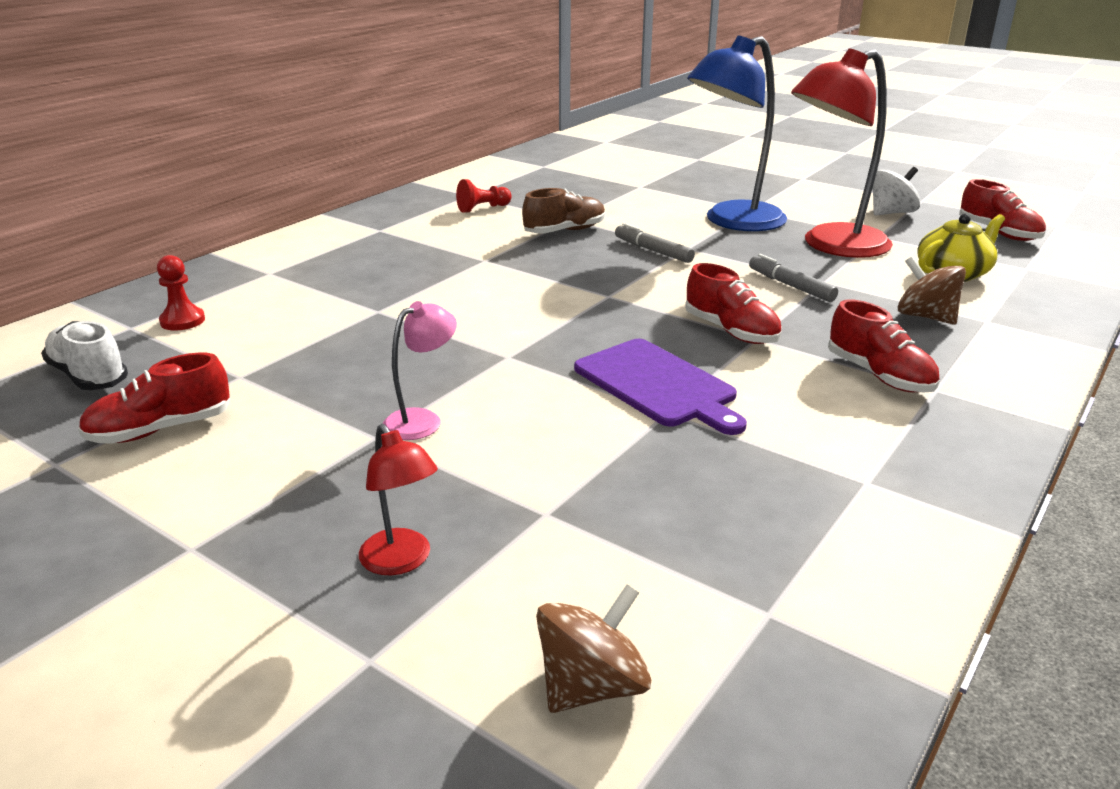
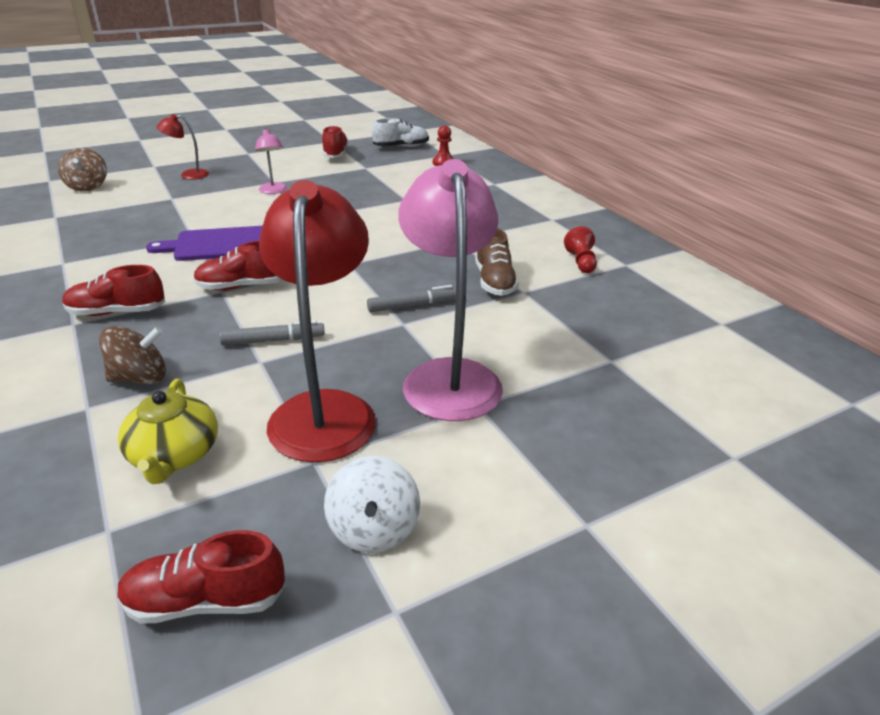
camera: 115 degrees right, 5 degrees up
(732, 221) = (449, 376): blue lamp -> pink lamp

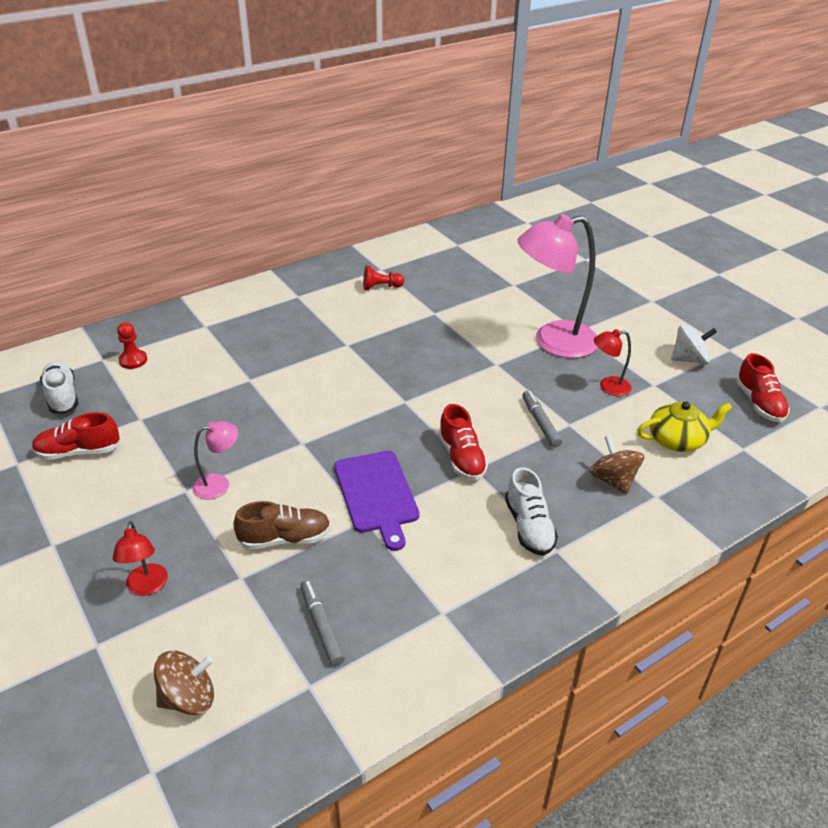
camera: 95 degrees left, 5 degrees up
(117, 312) = (529, 527): red shoe -> white shoe
(325, 410) = (608, 387): red lamp -> red lamp, size x0.46
(413, 306) = (469, 361): grey marker -> grey marker (322, 626)
(494, 282) = (422, 325): brown shoe -> brown shoe (285, 538)

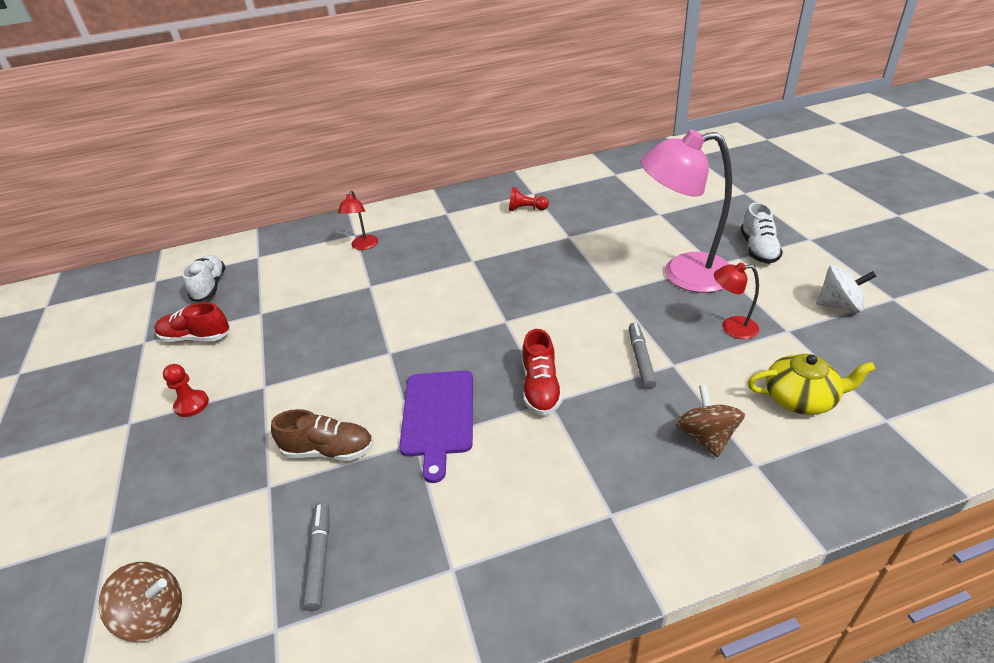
camera: 20 degrees right, 0 degrees up
(133, 360) = (281, 260): red pawn -> red pawn (192, 404)
(147, 587) = (182, 480): red lamp -> red lamp (363, 246)
(219, 484) = (295, 384): pink lamp -> none
(529, 527) = (587, 479): white shoe -> white shoe (758, 249)
(759, 403) = (919, 366): red shoe -> none

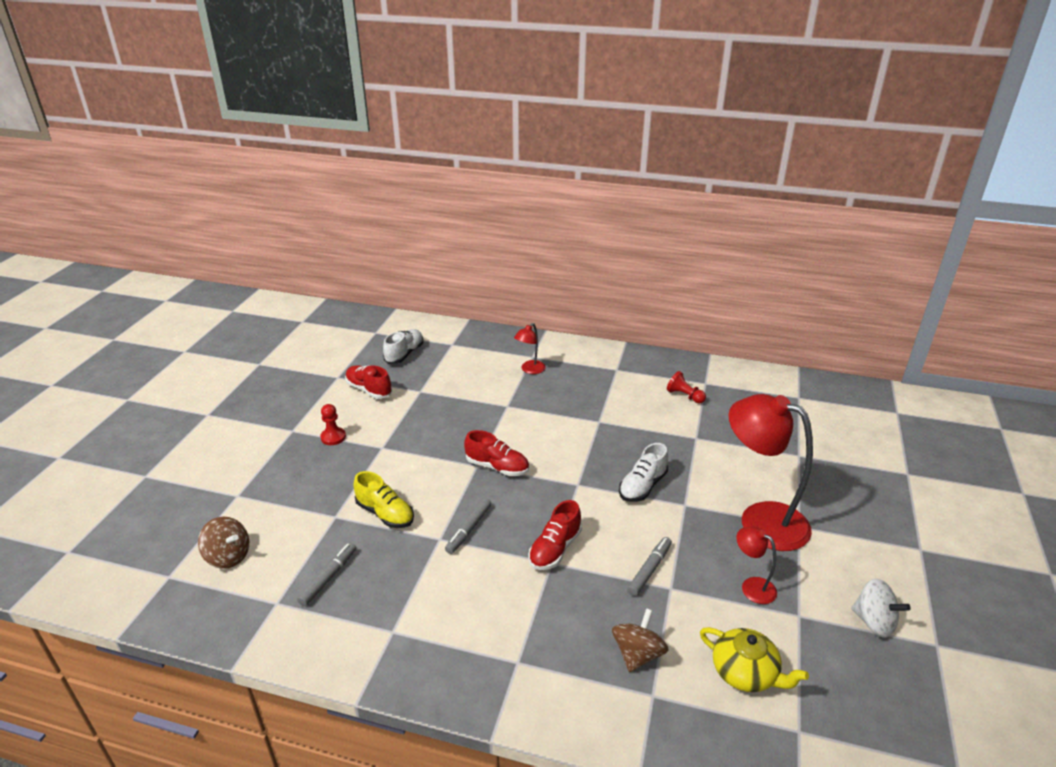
camera: 30 degrees right, 5 degrees down
(329, 450) = (385, 513): brown shoe -> yellow shoe
(412, 344) = (497, 467): none -> red shoe
(438, 416) = (468, 529): purple cutting board -> grey marker
(683, 274) = (760, 520): pink lamp -> red lamp
(758, 249) = (856, 533): white shoe -> white shoe (642, 486)

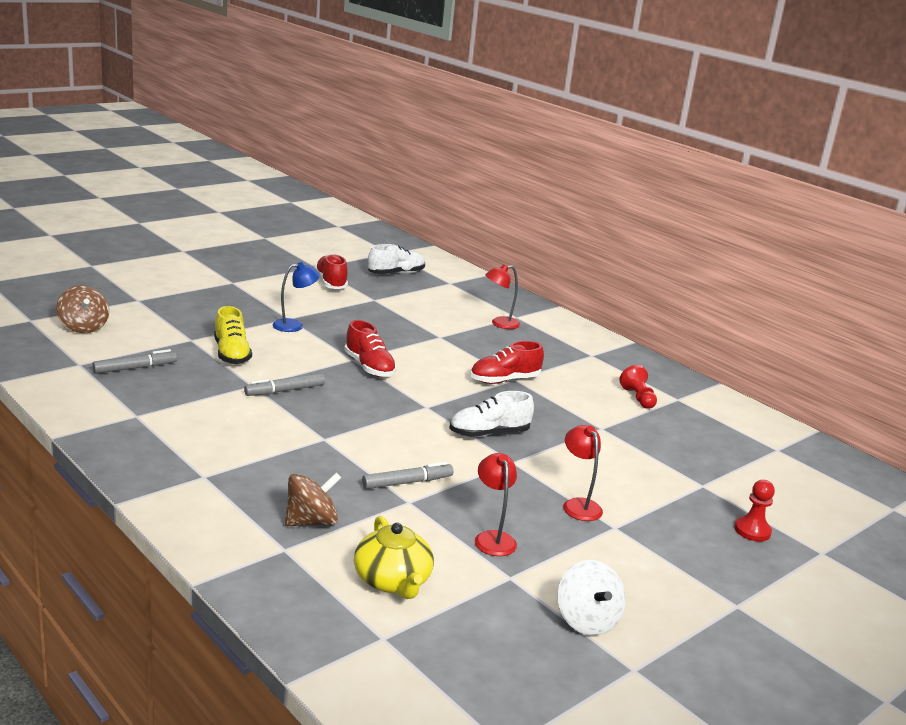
camera: 30 degrees right, 10 degrees down
(333, 437) = (258, 298): red pawn -> red pawn (752, 531)
(395, 453) = (294, 325): none -> blue lamp
(555, 549) = (340, 433): red shoe -> red shoe (504, 380)
(760, 520) = (578, 505): red lamp -> red lamp, size x0.46

